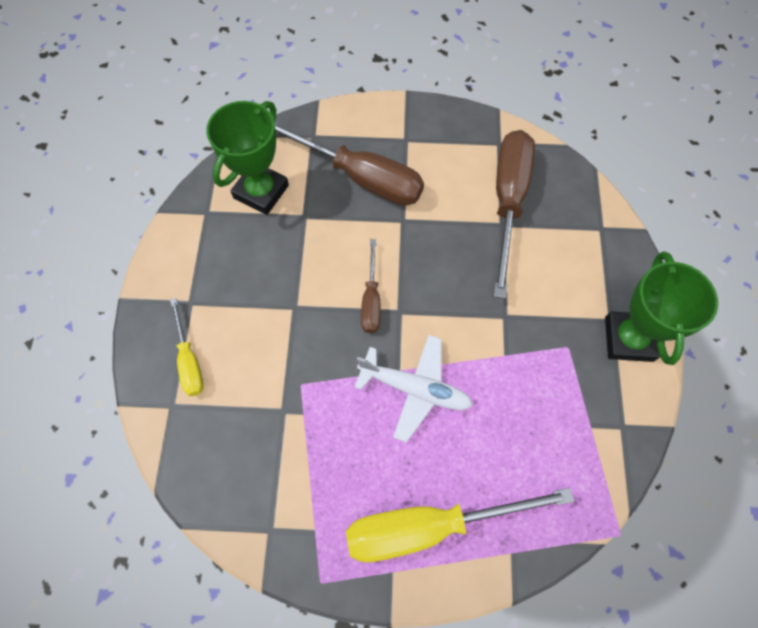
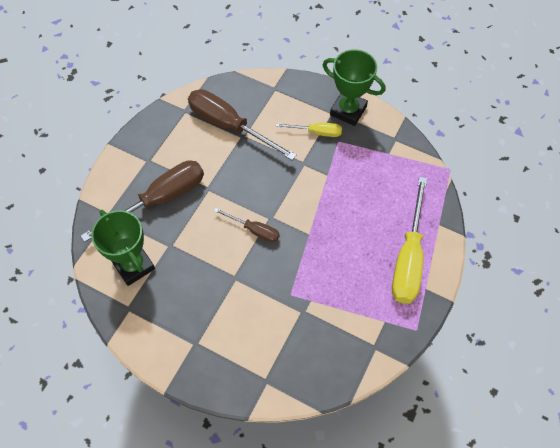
camera: 65 degrees left, 5 degrees down
(189, 361) = (239, 358): yellow screwdriver -> yellow screwdriver (317, 132)
(415, 389) = (325, 230): white plane -> none

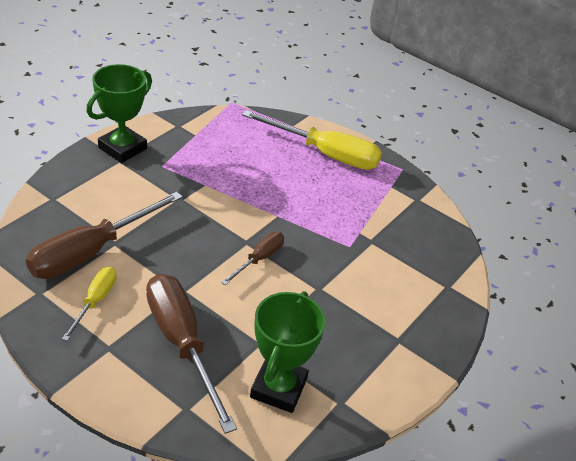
camera: 85 degrees left, 20 degrees down
(134, 265) = (278, 388): green trophy -> green trophy turned 45 degrees counterclockwise
(317, 132) = (141, 179): yellow screwdriver -> yellow screwdriver (95, 301)

